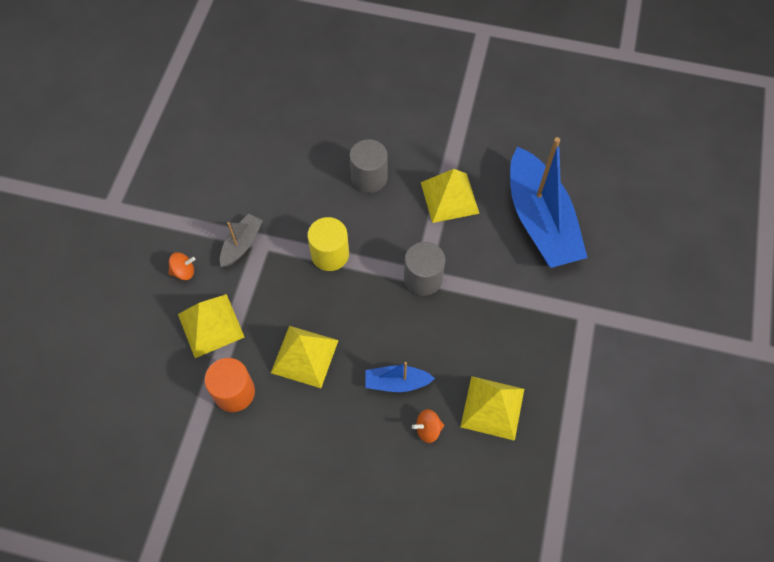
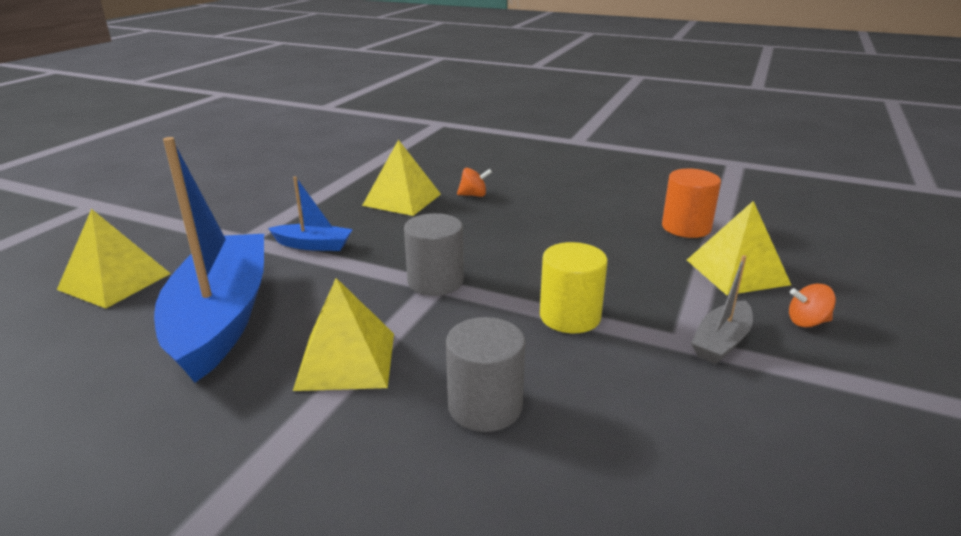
camera: 170 degrees left, 35 degrees down
(304, 356) = (605, 241): yellow pyramid -> yellow pyramid (115, 281)
(396, 382) = (497, 218): blue boat -> blue boat (313, 245)

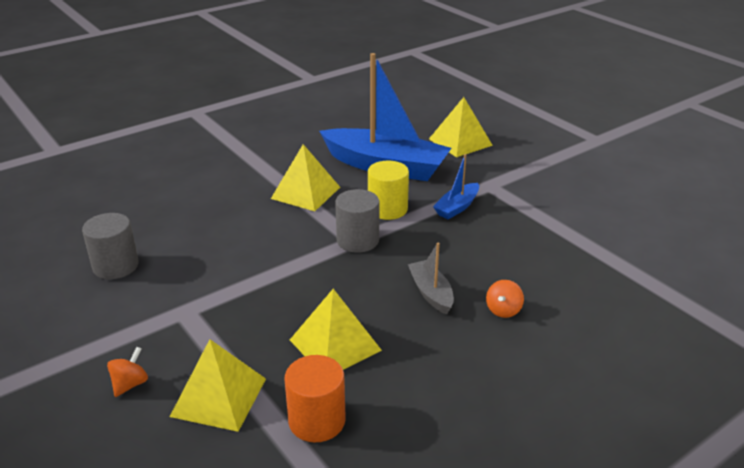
camera: 120 degrees right, 5 degrees up
(402, 199) = (520, 265): yellow pyramid -> yellow pyramid (335, 344)
(485, 406) = (224, 220): grey cylinder -> grey cylinder (115, 266)
(570, 316) = (261, 277): yellow cylinder -> yellow cylinder (387, 209)
(721, 342) = (166, 326): grey boat -> grey boat (431, 293)

